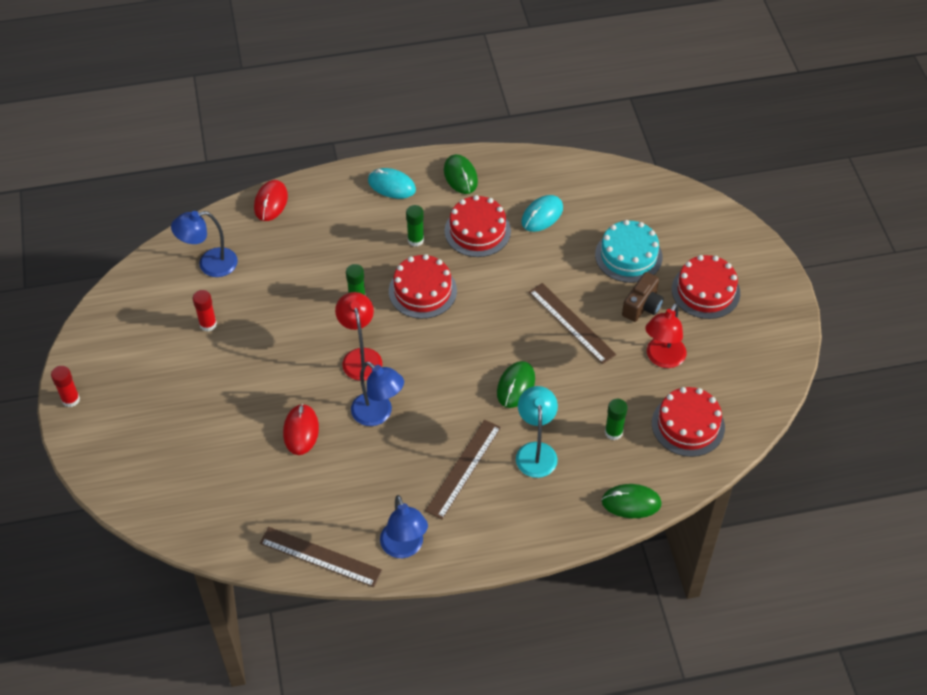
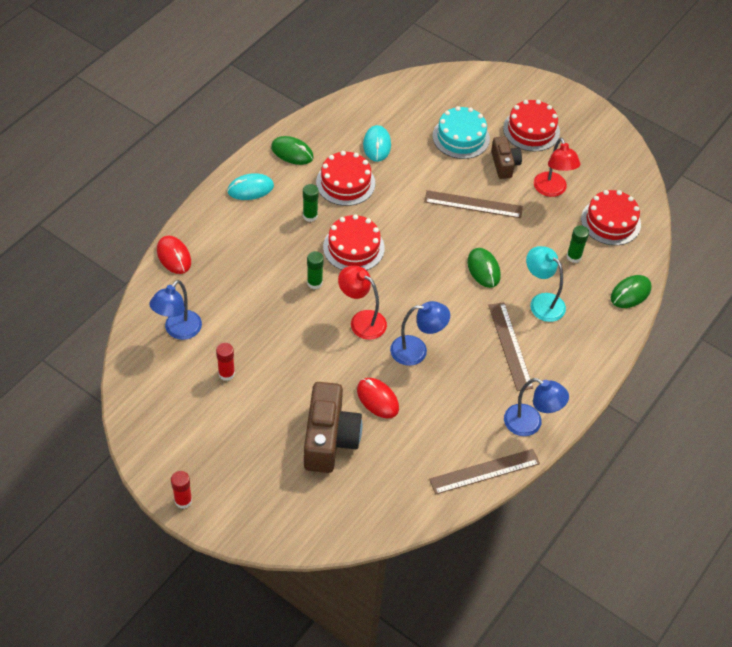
camera: 45 degrees left, 0 degrees up
(227, 434) = (329, 439): none -> brown camera

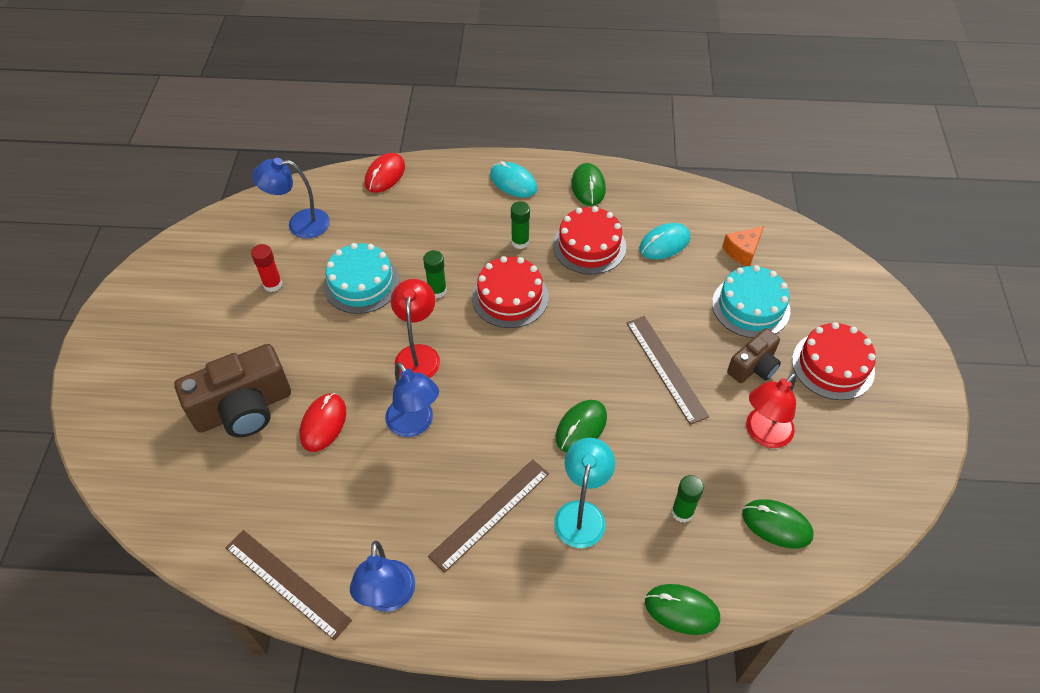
camera: 60 degrees right, 0 degrees up
(183, 500) = (101, 333): red glue stick -> none
(271, 321) = (361, 283): none -> turquoise cake
(416, 113) = (742, 251): none -> orange cheese
(610, 221) = (776, 525): red cake -> green mouse

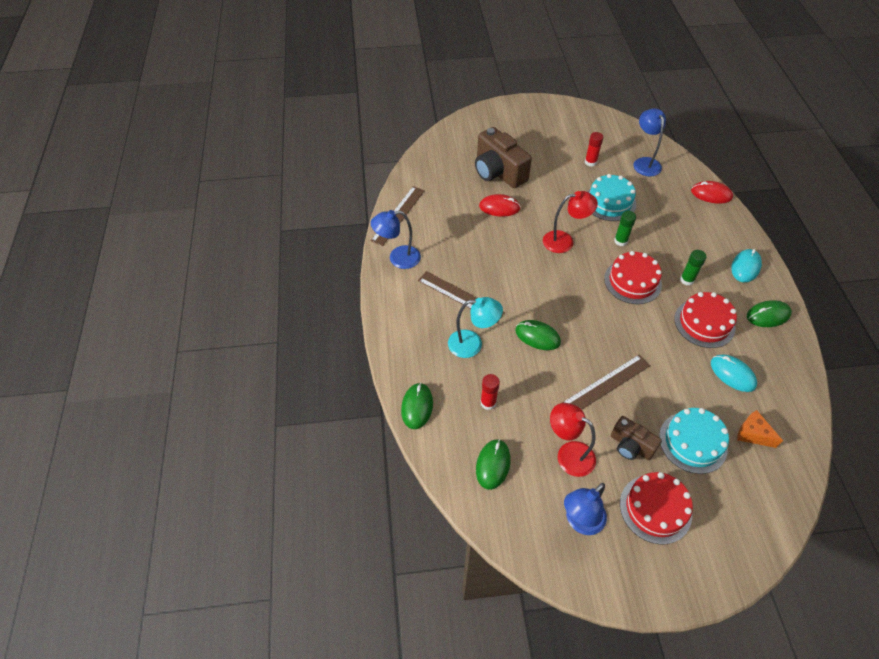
camera: 80 degrees right, 0 degrees up
(414, 424) = (512, 249): blue lamp -> blue lamp (580, 522)
(682, 512) = (488, 403): green glue stick -> red glue stick

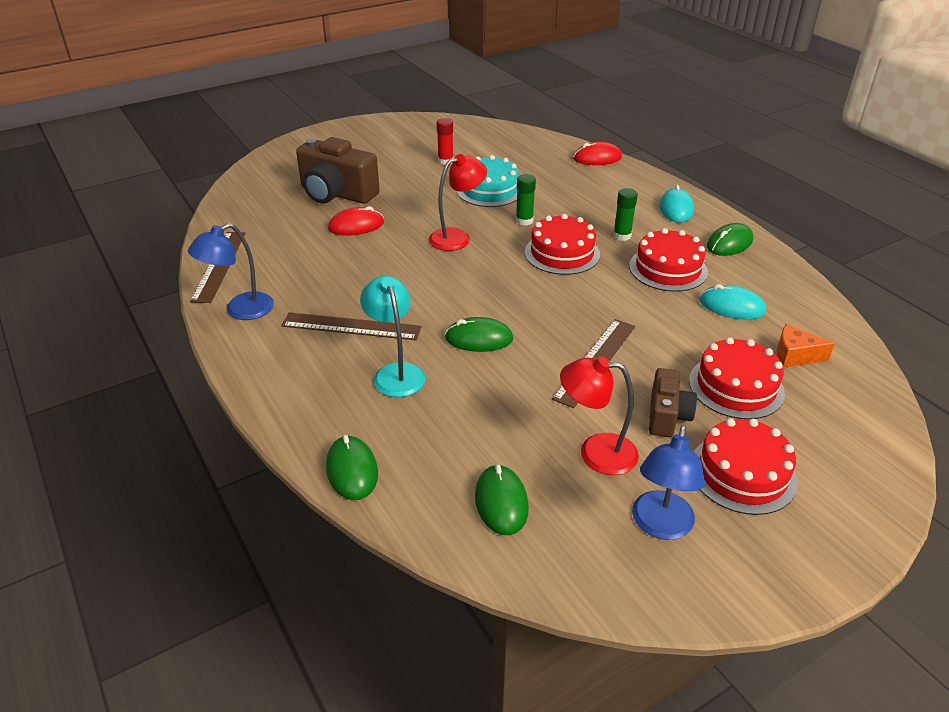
camera: 25 degrees left, 15 degrees down
(472, 344) = (396, 373): turquoise lamp -> turquoise lamp turned 90 degrees counterclockwise
(488, 403) = (453, 431): red glue stick -> none
(630, 446) = (667, 416): brown camera -> brown camera turned 90 degrees counterclockwise
(644, 163) = (507, 148): blue lamp -> none
(693, 442) = (736, 386): turquoise cake -> red cake

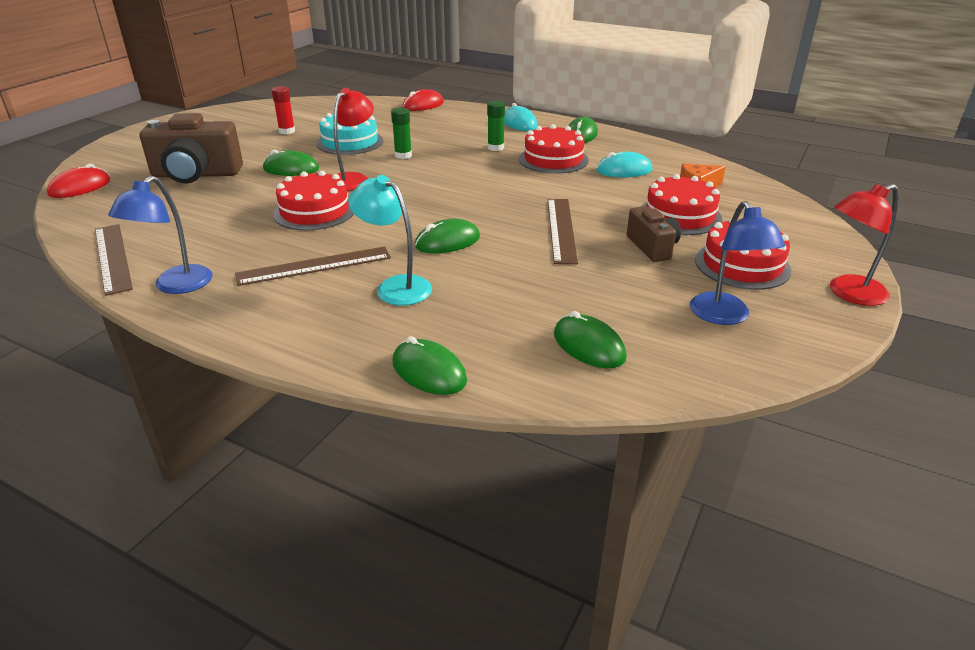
camera: 30 degrees left, 5 degrees down
(356, 226) = (242, 193): red mouse -> red mouse (80, 187)
(415, 209) = (291, 169): none -> green mouse
(562, 253) = (458, 169): red cake -> red cake (314, 211)
(596, 452) = (626, 287): red lamp -> red lamp (848, 293)

